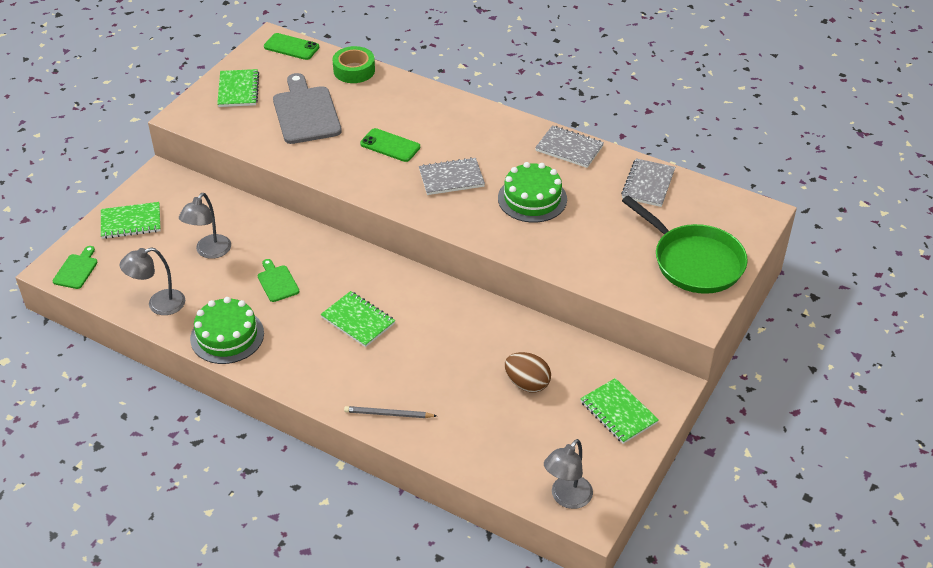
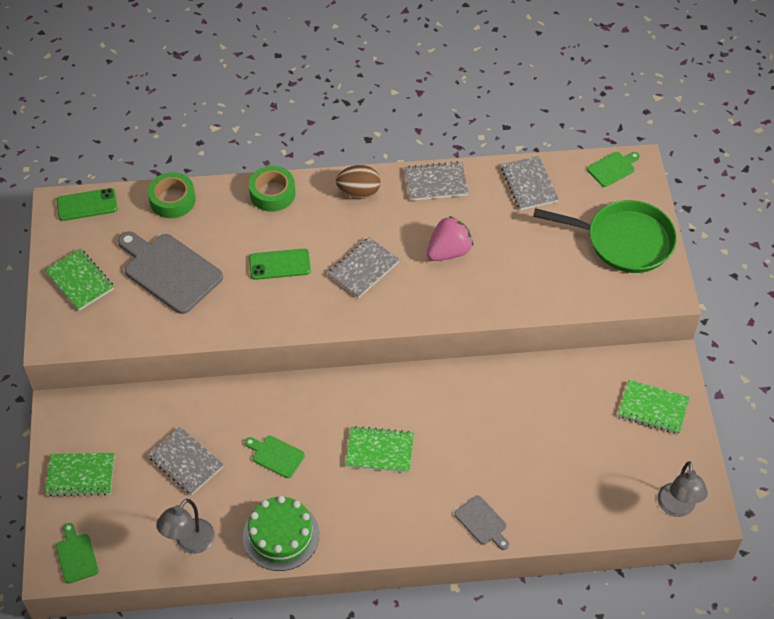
camera: 35 degrees left, 10 degrees up
(131, 222) = (80, 475): green notebook -> green notebook turned 45 degrees clockwise
(209, 252) = (186, 462): grey lamp -> grey notebook
(388, 414) = (482, 522): grey pencil -> grey cutting board
(432, 98) = (272, 193): none -> green tape
(527, 383) = (565, 425): brown egg -> brown egg (359, 192)
(532, 198) = (448, 251): green cake -> pink strawberry
(735, 206) = (612, 168): none -> green cutting board

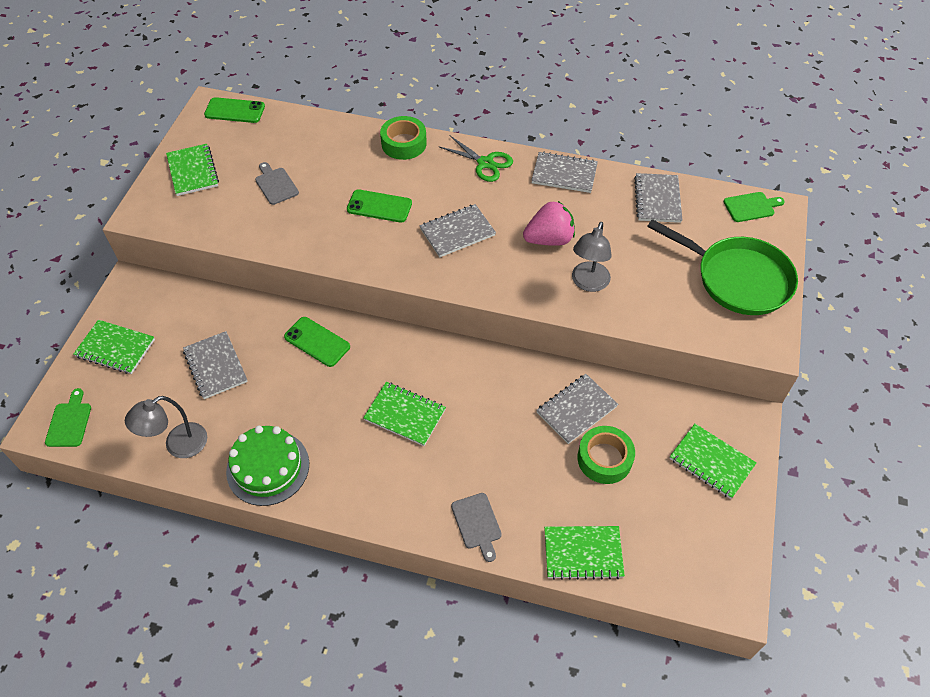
camera: 20 degrees right, 0 degrees up
(169, 271) = (275, 184): grey cutting board -> grey cutting board, size x0.50
(172, 200) = (311, 126): green tape -> green tape (604, 459)
(269, 410) = (317, 342): none -> green phone
(276, 455) = (302, 387): green cutting board -> none
(359, 192) = (485, 163): brown egg -> green scissors
(525, 399) = (576, 409): none -> grey notebook
(578, 517) = (583, 553): none -> green notebook
(677, 508) = (699, 581): grey lamp -> grey lamp (588, 283)

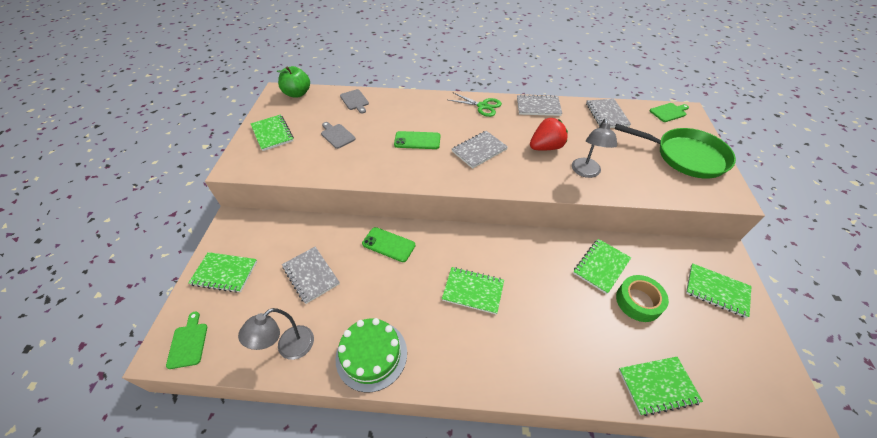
camera: 10 degrees left, 5 degrees down
(235, 111) = (297, 93): green phone -> green apple
(404, 143) = (422, 100): green tape -> none
(477, 524) = (562, 375): grey cutting board -> grey cutting board (355, 101)
(549, 239) = (545, 147): pink strawberry -> red strawberry
(576, 409) = (601, 266): grey notebook -> green notebook

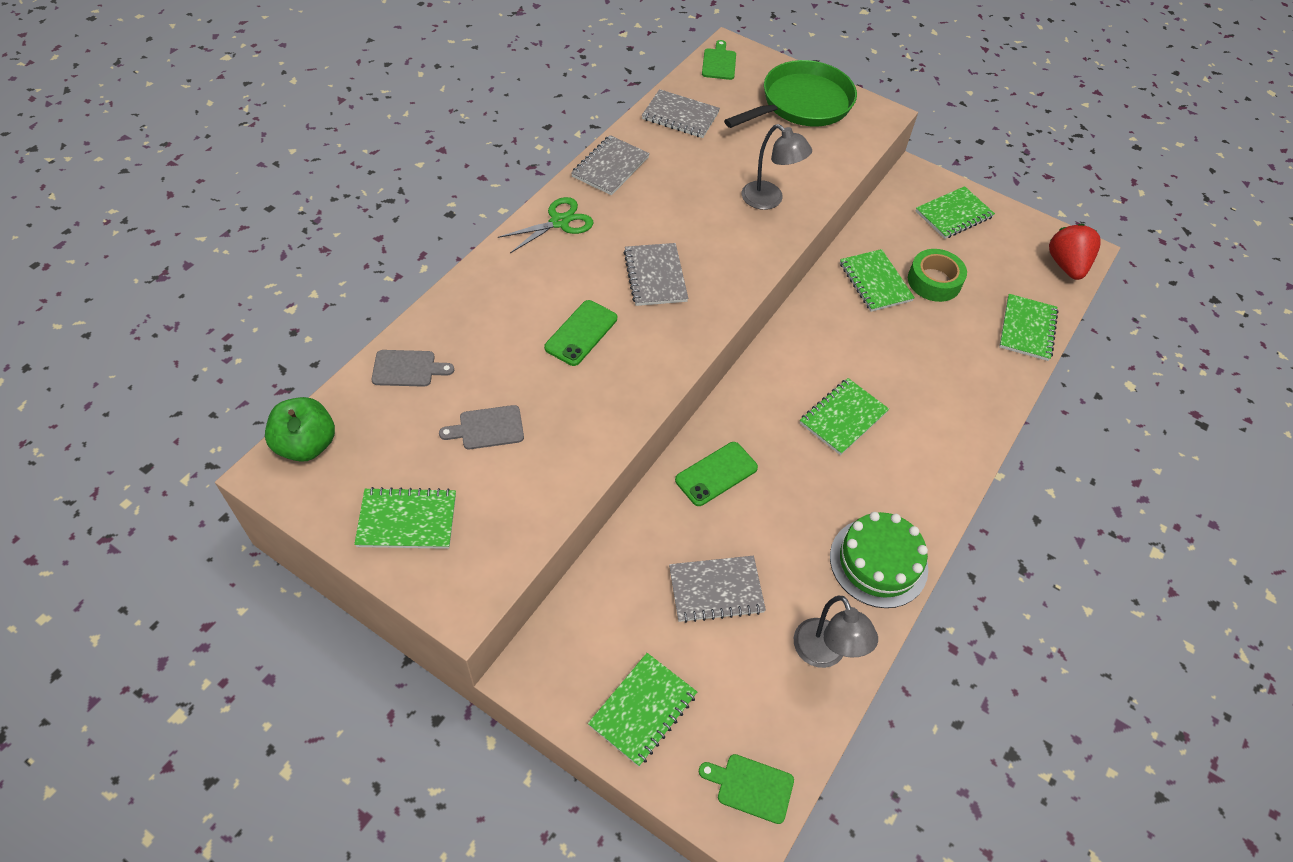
camera: 65 degrees left, 5 degrees up
(545, 147) = (698, 208): red strawberry -> red strawberry (1066, 265)

